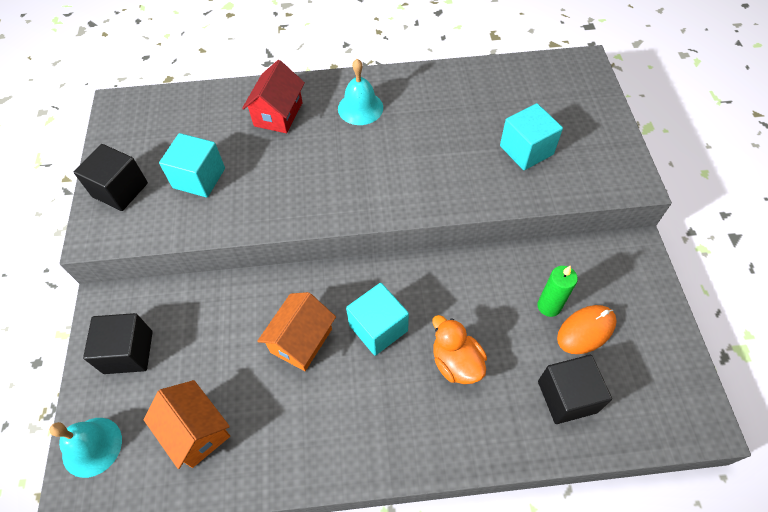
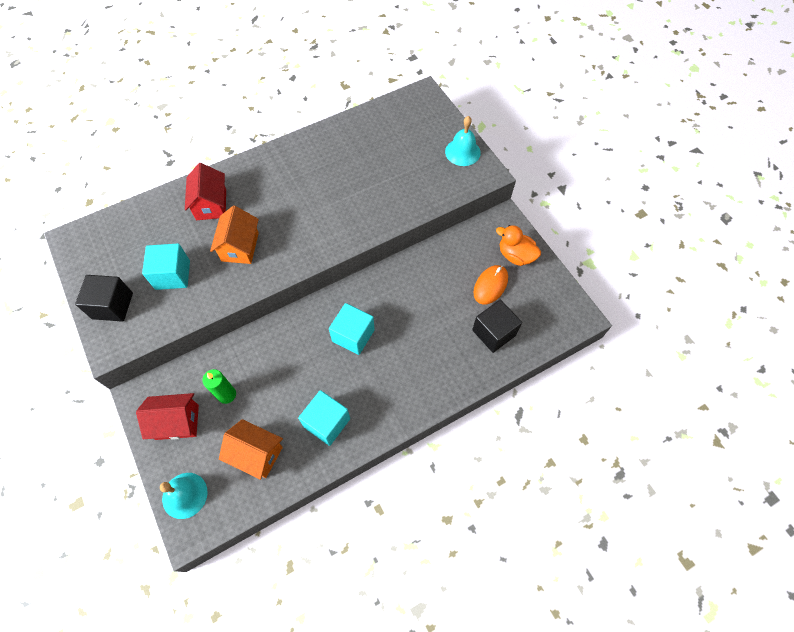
camera: 25 degrees left, 5 degrees up
(128, 352) = (177, 422): black cube -> red house
(301, 340) = (302, 364): orange house -> orange house (240, 247)
(360, 108) = (273, 179): turquoise bell -> turquoise bell (462, 152)
(456, 362) = (415, 338): orange duck -> orange duck (515, 255)
(526, 150) = (407, 173): turquoise cube -> turquoise cube (327, 422)
(549, 306) = (461, 278): green candle -> green candle (227, 395)

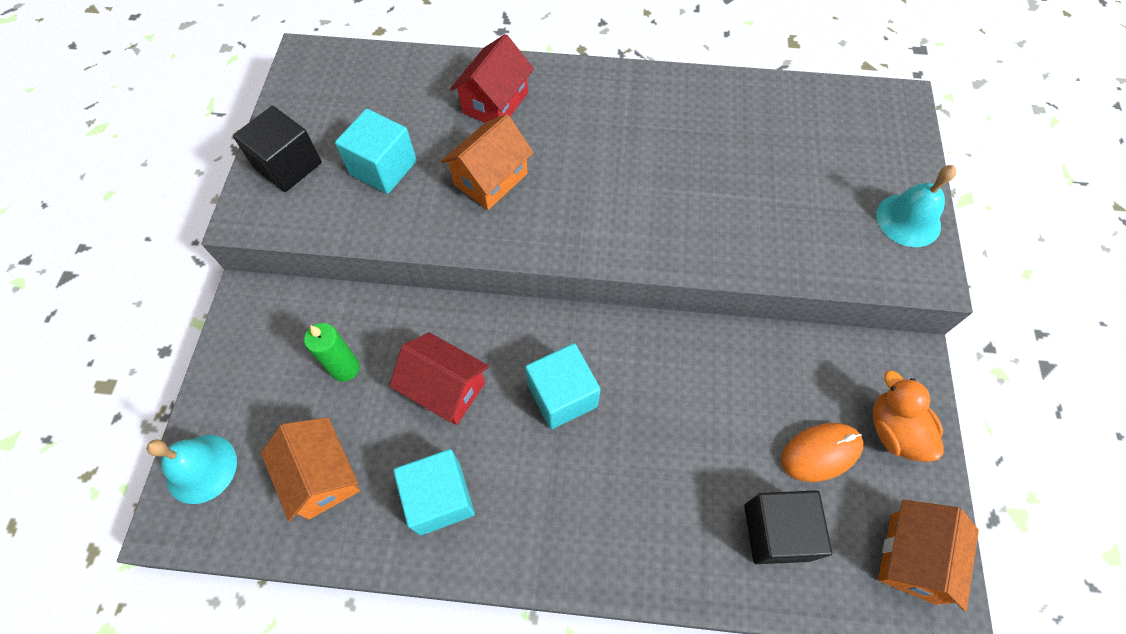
camera: 35 degrees right, 0 degrees up
(177, 422) = (264, 364): red house -> red house (445, 389)
(556, 306) = (912, 558): none -> orange house

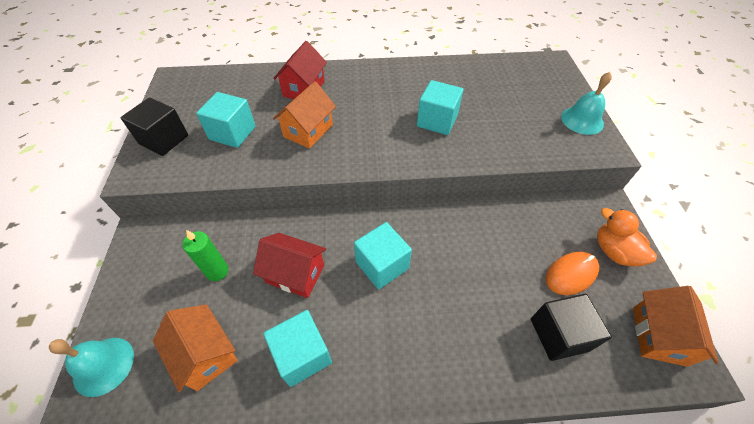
camera: 10 degrees left, 10 degrees down
(683, 189) = (437, 121): none -> turquoise cube

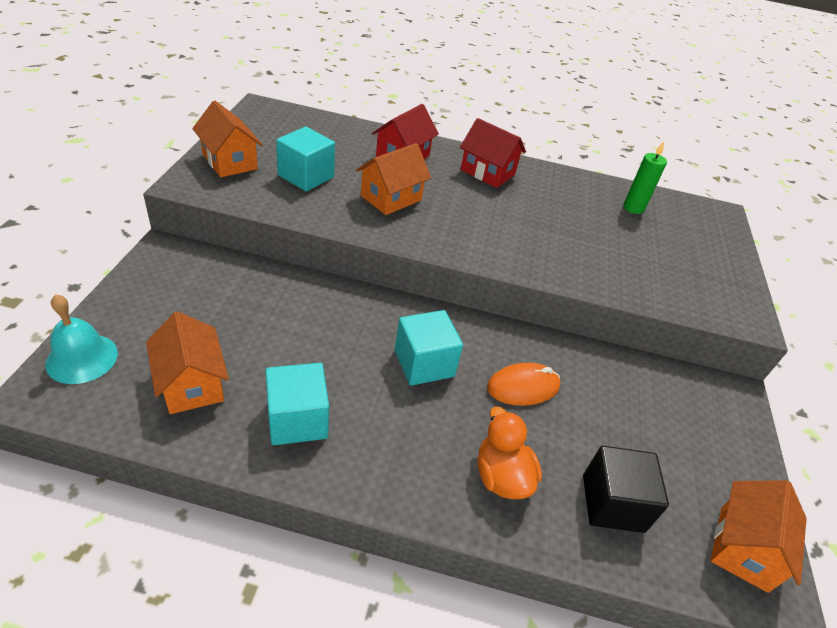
camera: 10 degrees right, 10 degrees down
(164, 140) = (229, 161): black cube -> orange house
(217, 271) = (235, 310): green candle -> green candle (633, 208)
(295, 274) = (320, 340): red house -> red house (487, 172)
(437, 121) = (546, 231): turquoise cube -> none
(571, 274) = (655, 447): orange mouse -> orange mouse (523, 387)
(582, 120) = (730, 282): turquoise bell -> none
(614, 252) = (722, 442): orange duck -> orange duck (501, 476)

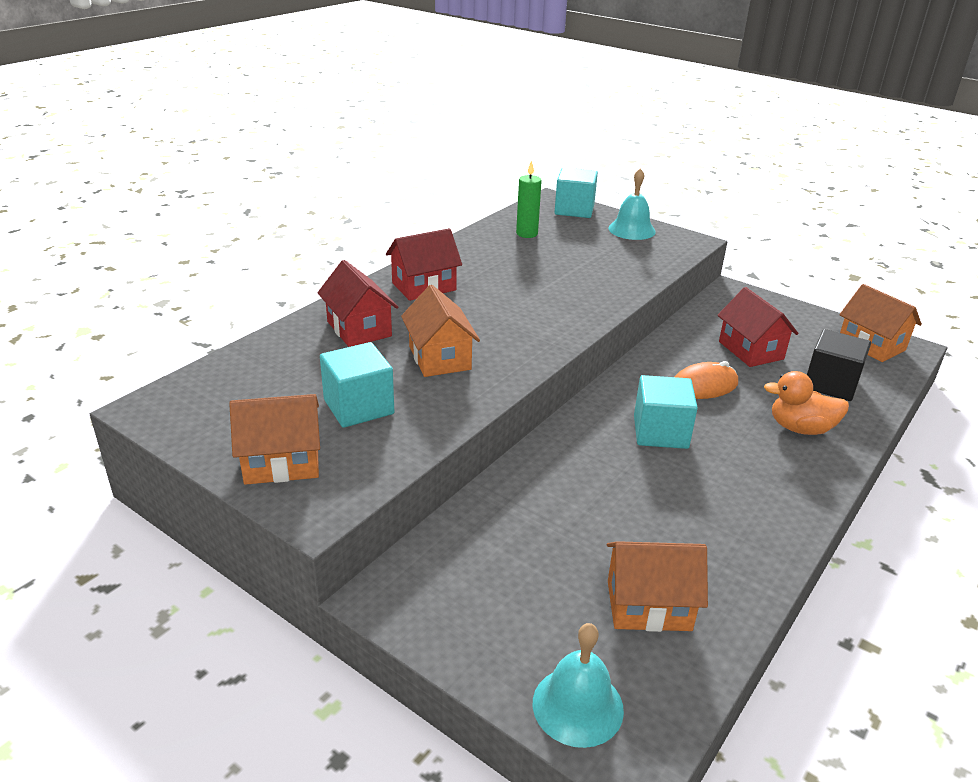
camera: 60 degrees left, 10 degrees down
(297, 420) = (717, 533): turquoise cube -> turquoise cube (574, 210)
(523, 387) = (704, 385): orange mouse -> orange mouse turned 60 degrees clockwise
(622, 420) = (751, 350): none -> red house
(721, 272) = (632, 230): none -> turquoise bell

